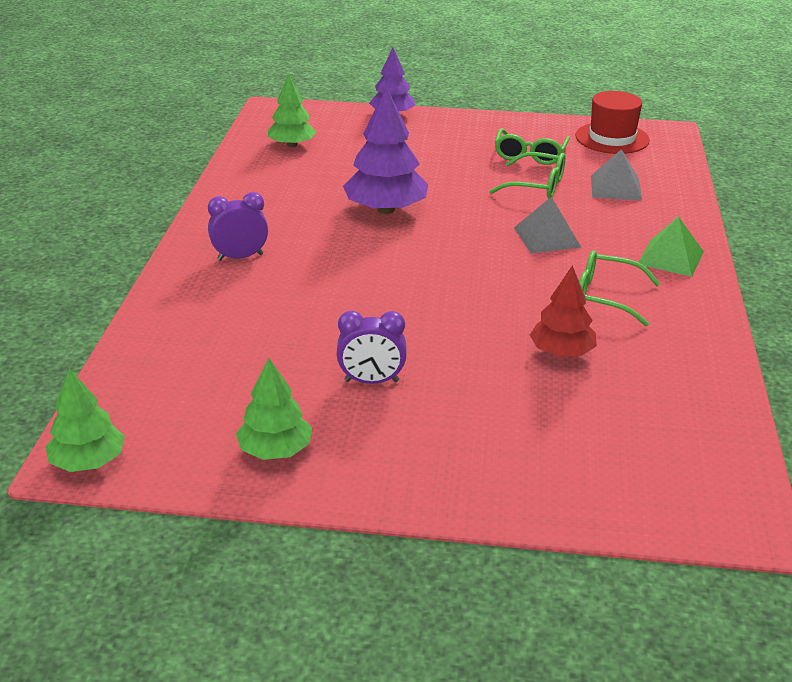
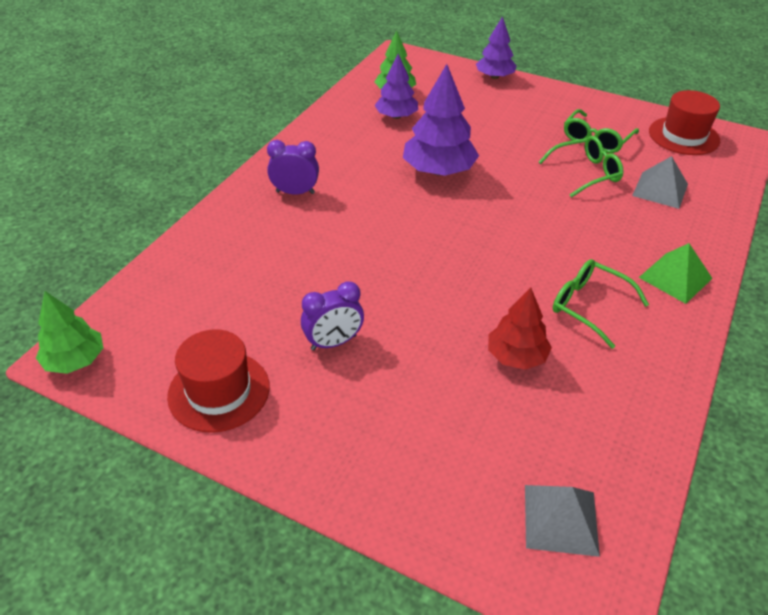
camera: 20 degrees right, 10 degrees up
(275, 450) = (219, 391): green tree -> red hat
(308, 167) = (396, 116): none -> purple tree
(371, 381) = (334, 342): purple clock -> purple clock turned 45 degrees counterclockwise
(537, 186) = (586, 173): green glasses -> green glasses turned 60 degrees counterclockwise
(547, 237) = (567, 229): grey pyramid -> grey pyramid (560, 519)

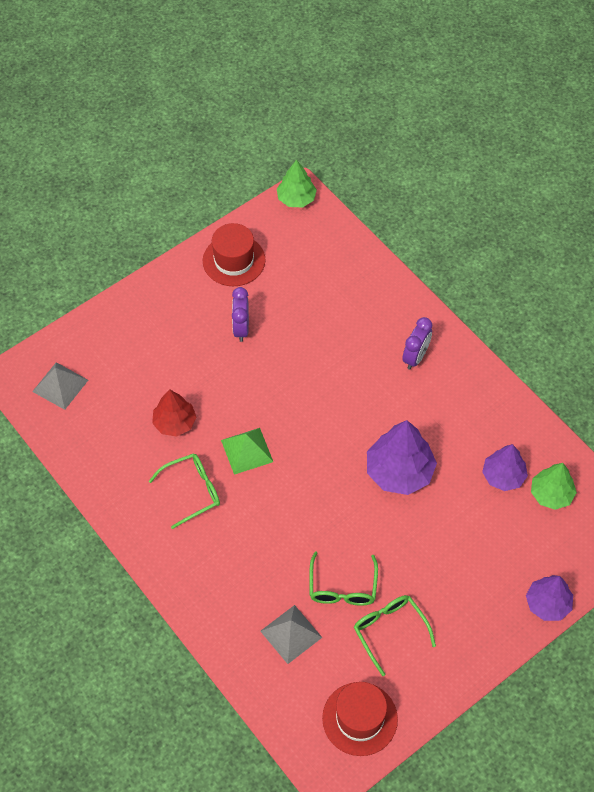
camera: 115 degrees right, 15 degrees up
(675, 277) = (188, 568): green pyramid -> green pyramid (247, 451)

